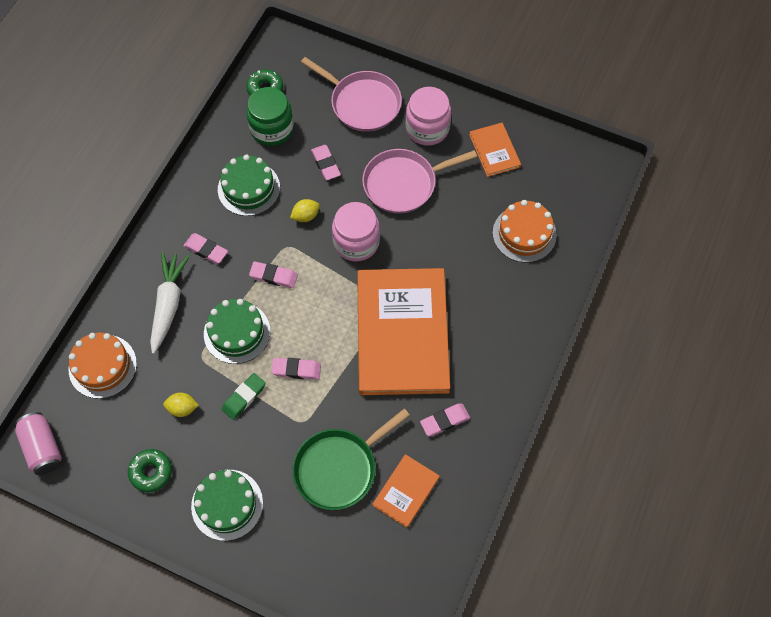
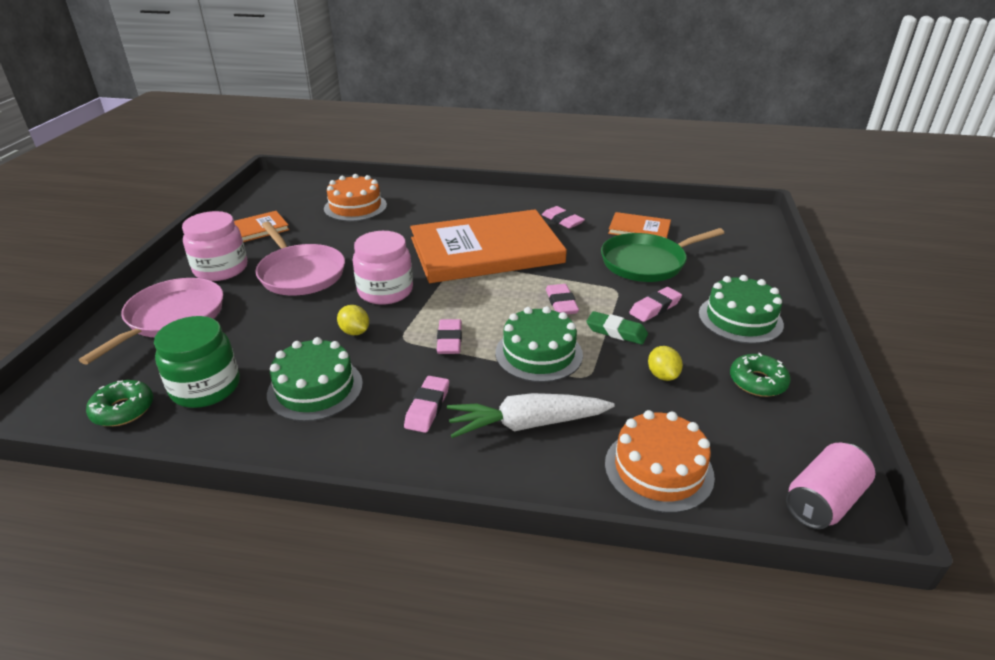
camera: 105 degrees left, 30 degrees down
(325, 164) = (272, 330): pink eraser -> pink eraser (655, 308)
(339, 468) = (646, 262): green pan -> green pan turned 120 degrees clockwise

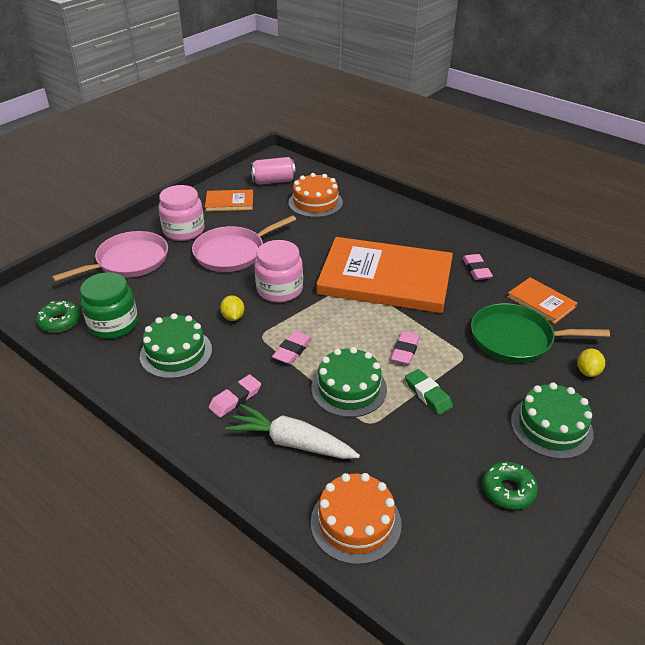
camera: 30 degrees right, 5 degrees up
(300, 273) = (232, 253): pink pan -> pink pan turned 60 degrees clockwise
(655, 308) = (482, 385): pink eraser -> none
(662, 375) = (431, 448): yellow lemon -> yellow lemon (587, 371)
(823, 501) = (462, 612): pink can -> pink can (273, 181)

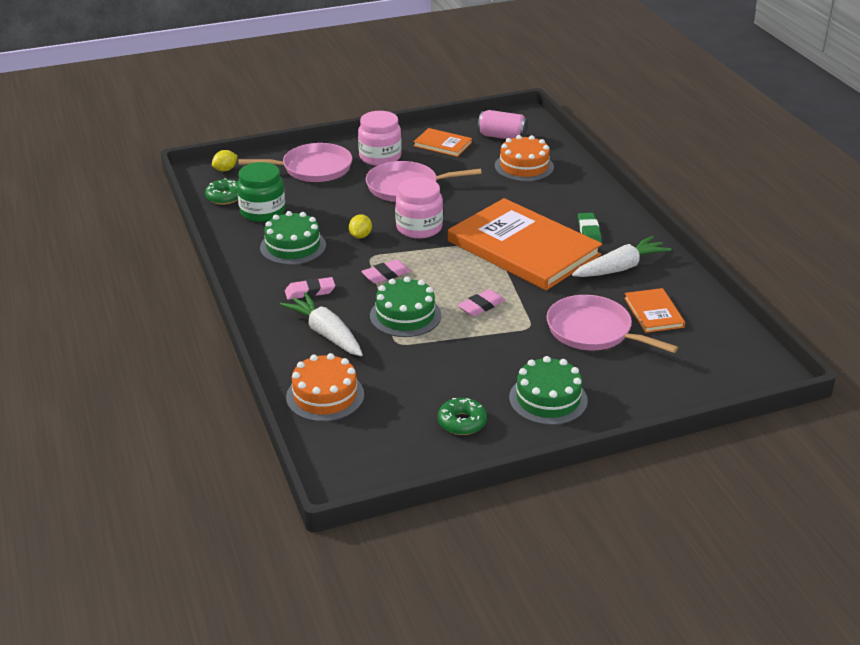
camera: 30 degrees right, 5 degrees down
(428, 394) = (466, 342): green eraser -> green eraser (589, 231)
(476, 270) = (620, 268): pink eraser -> white carrot
(516, 339) = (593, 331): green pan -> pink pan
(587, 371) = (631, 376): yellow lemon -> yellow lemon (225, 170)

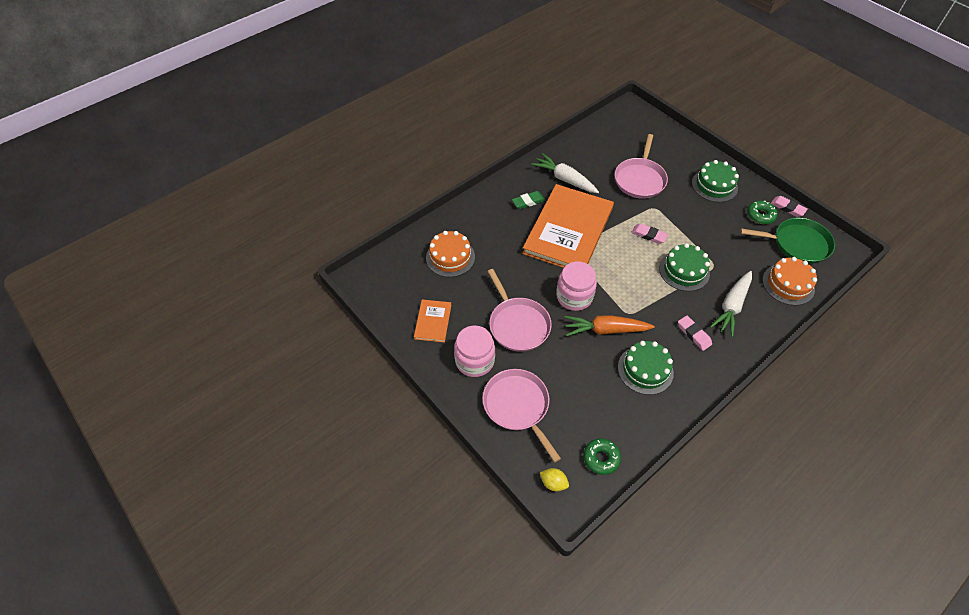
camera: 110 degrees left, 20 degrees up
(262, 212) = (608, 415): green jar -> none
(360, 236) = (605, 330): yellow lemon -> orange carrot
(386, 275) = (645, 296): pink eraser -> pink eraser (787, 208)
(386, 437) = (797, 244): none -> green pan
(502, 137) = (403, 284): pink can -> none
(653, 312) = (604, 157): orange book -> none

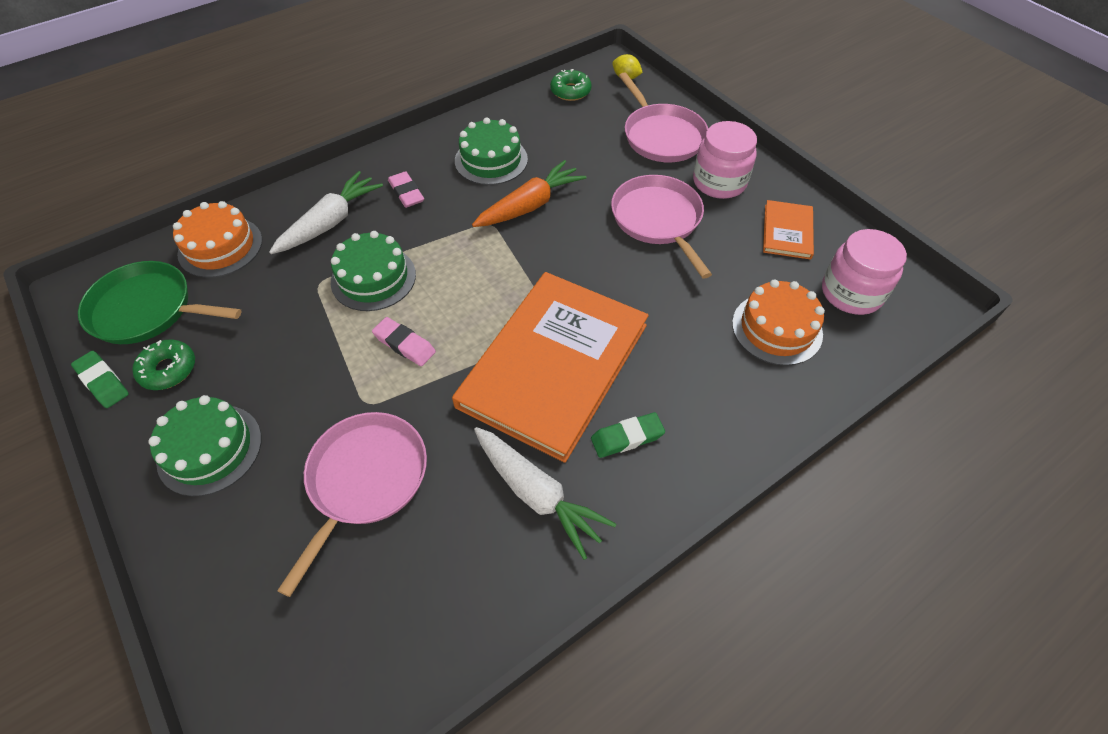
camera: 175 degrees left, 0 degrees up
(574, 296) = (566, 251): pink jar -> pink jar (851, 293)
(605, 330) = (530, 205): orange carrot -> orange carrot turned 45 degrees counterclockwise
(787, 208) = (103, 382): pink eraser -> green eraser

